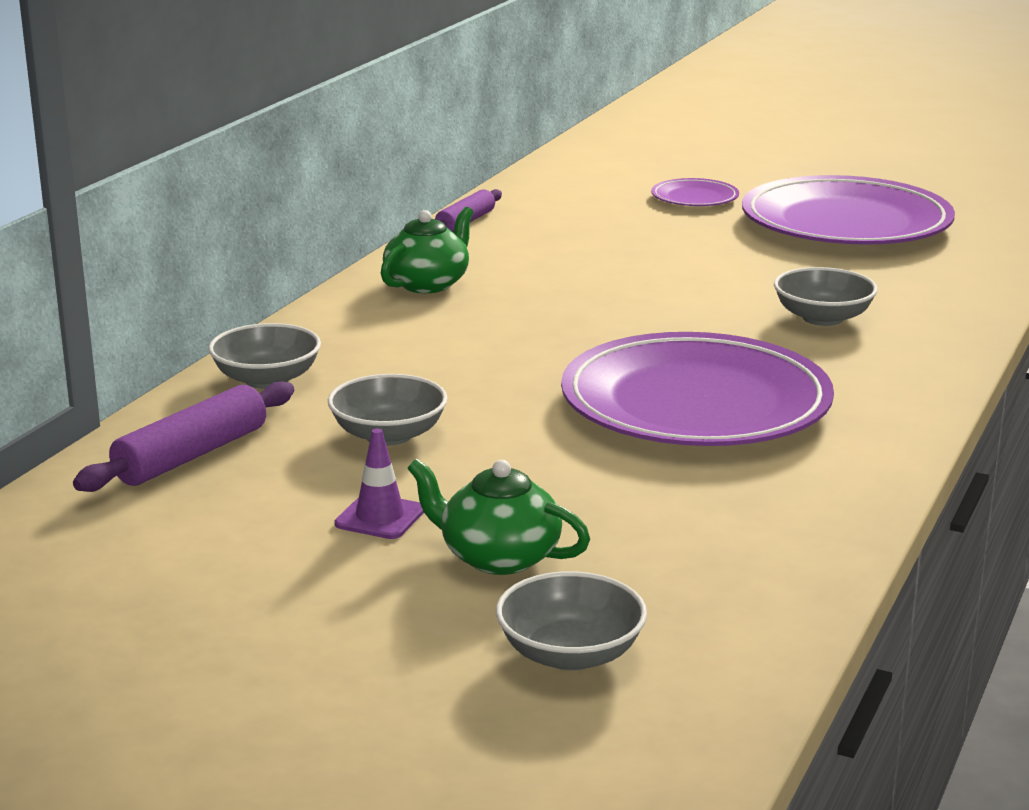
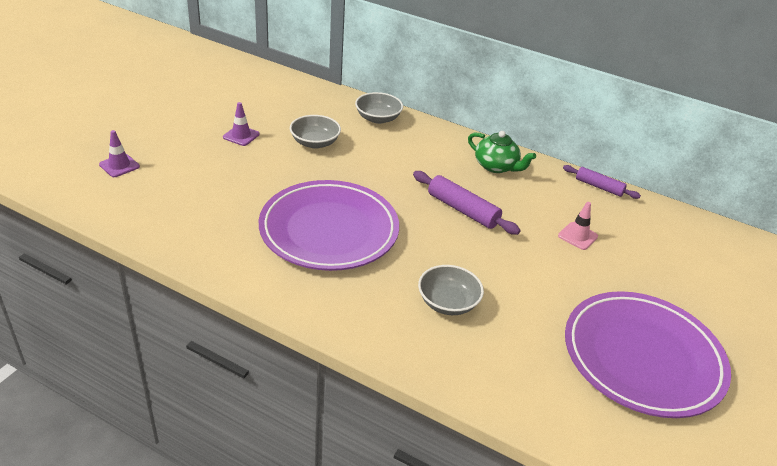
camera: 90 degrees right, 15 degrees up
(191, 455) = (308, 101): purple rolling pin -> purple rolling pin (463, 210)
(497, 557) = (198, 158): green teapot -> none
(570, 654) = (119, 165): grey bowl -> purple traffic cone
(609, 240) = (577, 236): none -> pink traffic cone
(694, 198) = (678, 288): purple plate -> none

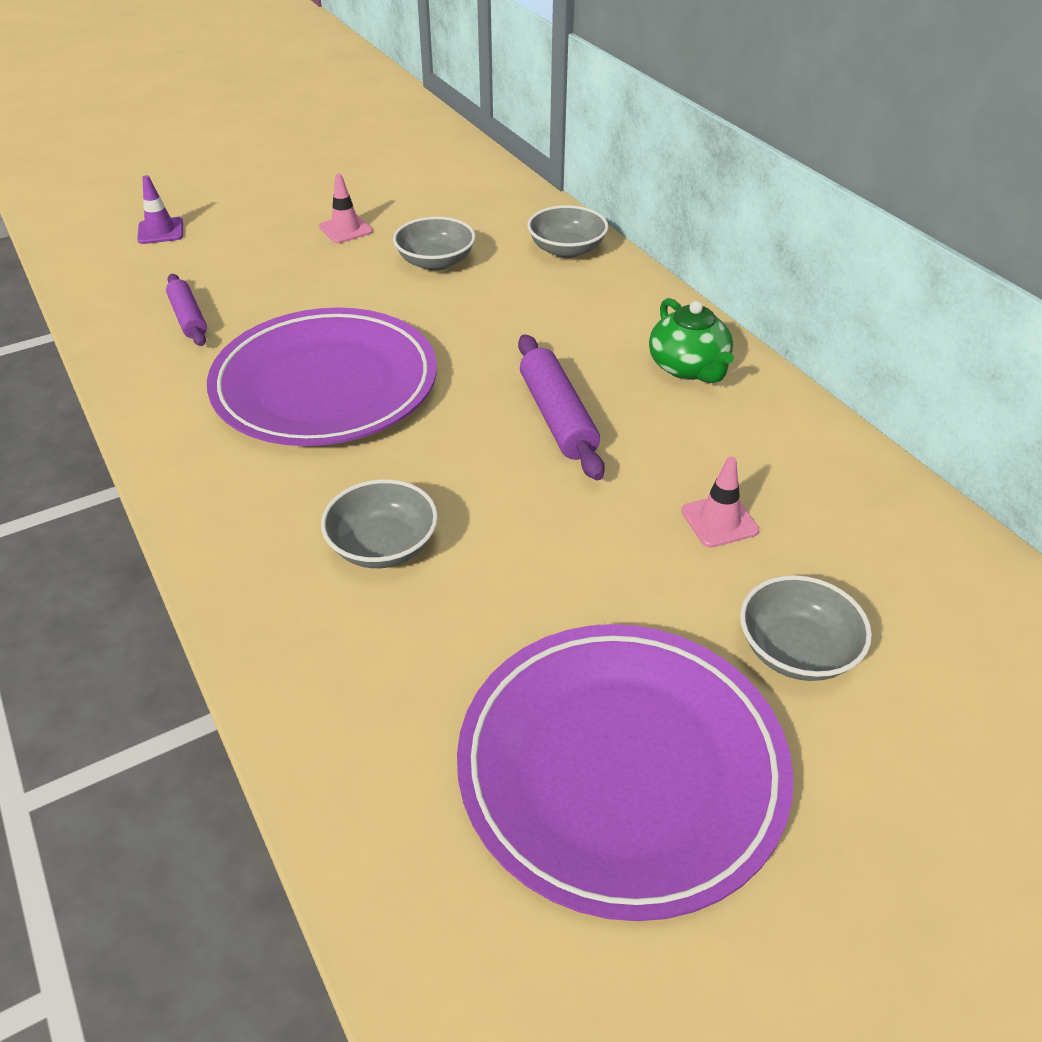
camera: 35 degrees right, 5 degrees up
(241, 136) = (345, 229): purple traffic cone -> pink traffic cone
(599, 187) = (852, 453): purple rolling pin -> purple rolling pin (189, 318)
(656, 281) = (796, 650): none -> grey bowl

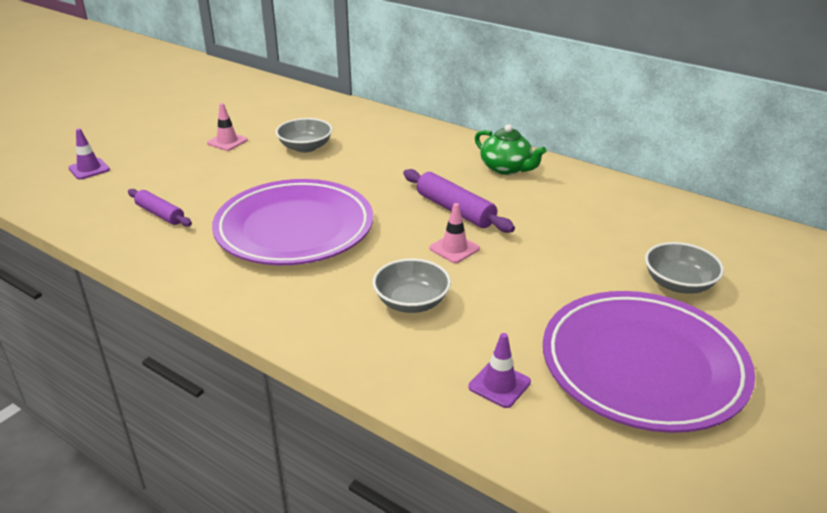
camera: 25 degrees left, 10 degrees down
(394, 718) = (499, 385): none -> purple traffic cone
(566, 250) = (382, 125): grey bowl -> none
(719, 521) = (588, 236): pink traffic cone -> pink traffic cone (454, 248)

